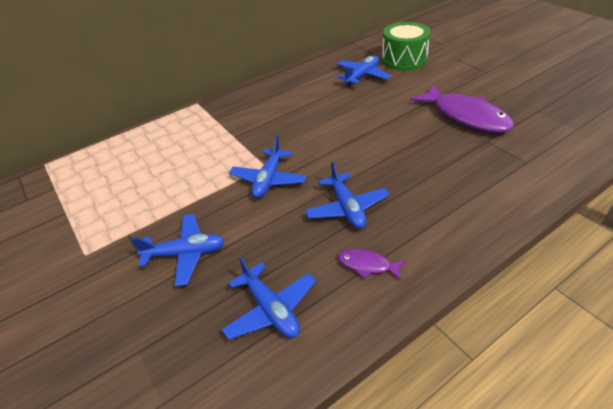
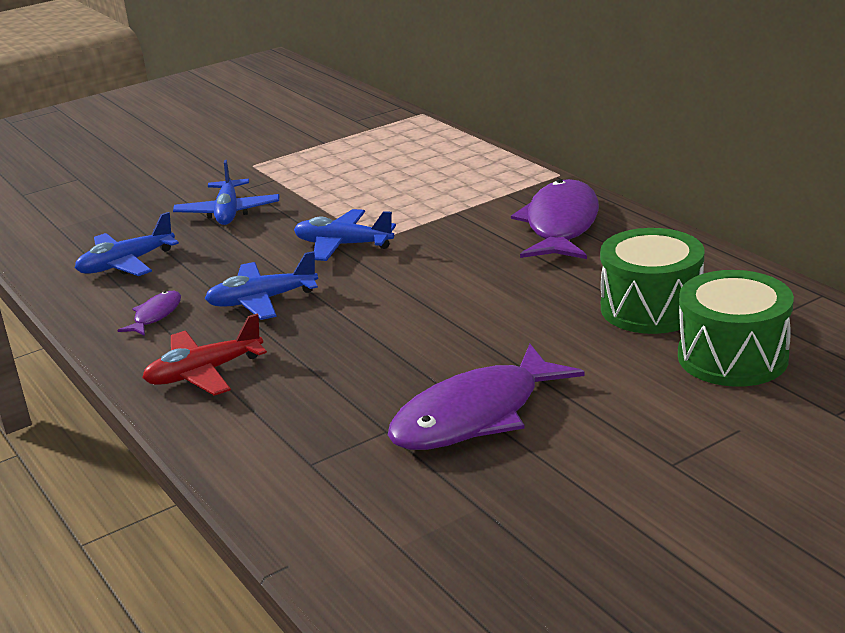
camera: 90 degrees right, 15 degrees down
(266, 100) = (561, 225): none -> purple fish
(362, 76) = (651, 308): blue plane -> green drum
(446, 220) = (204, 373): none -> red plane

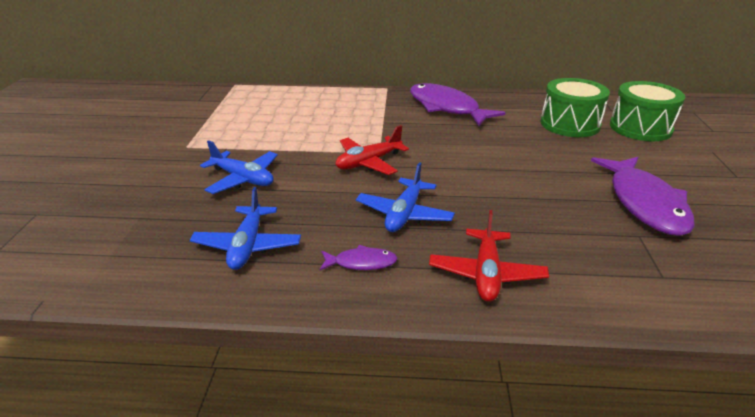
camera: 55 degrees left, 5 degrees up
(155, 315) = (361, 263): purple fish -> purple fish turned 120 degrees clockwise
(343, 245) = (368, 162): blue plane -> red plane

